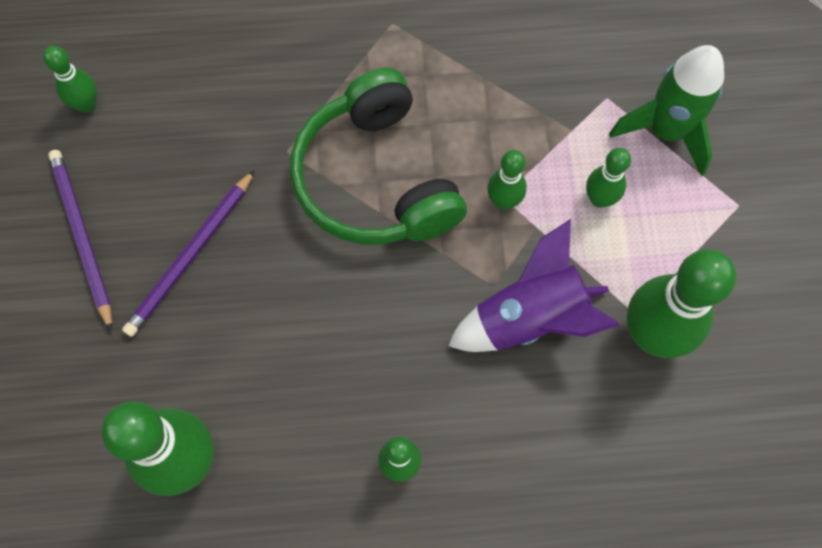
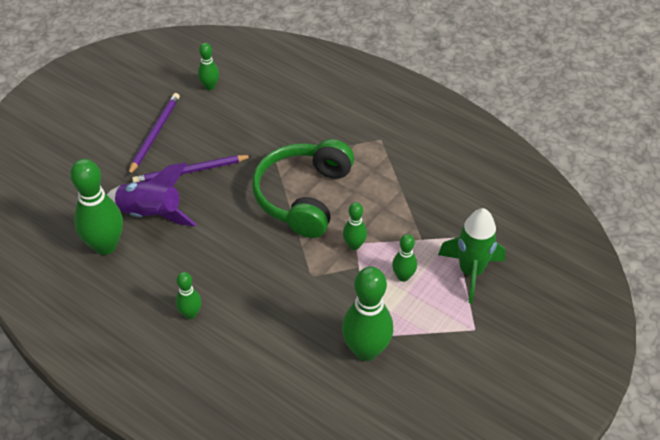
camera: 40 degrees right, 20 degrees down
(529, 318) = (313, 300): purple rocket -> purple rocket (151, 214)

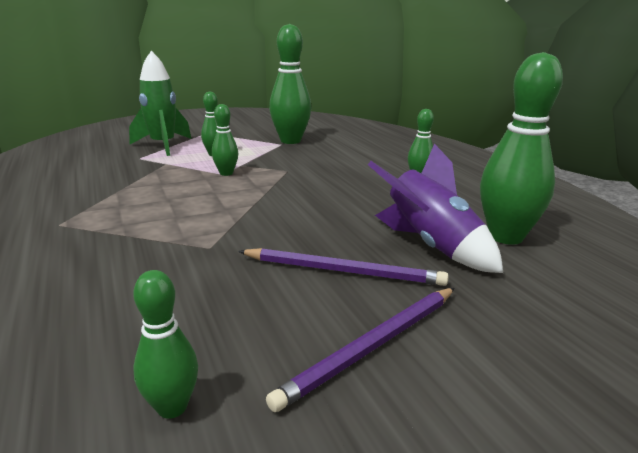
camera: 150 degrees left, 25 degrees down
(303, 196) = (225, 209): green headphones -> none

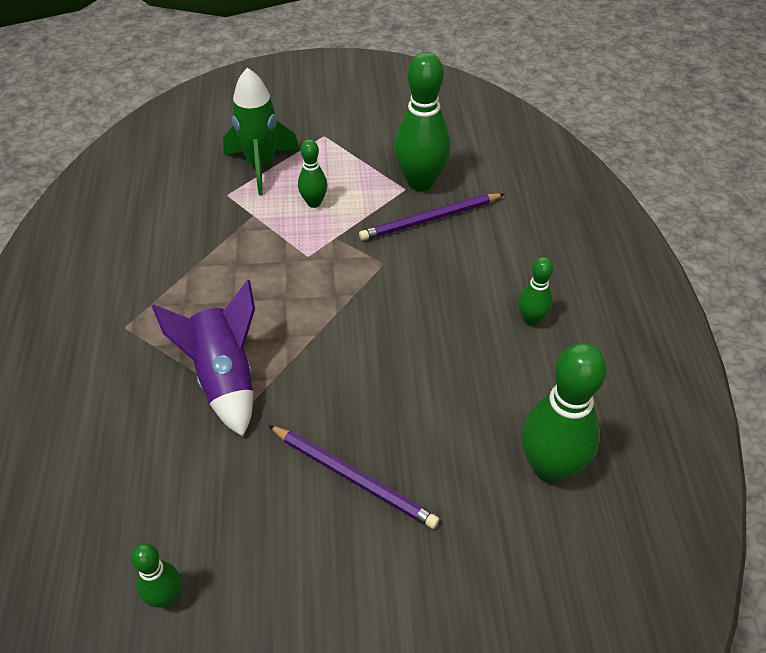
camera: 20 degrees right, 25 degrees up
(226, 173) = (312, 255): green bowling pin -> none
(372, 346) = (328, 583): purple pencil -> purple pencil (430, 219)
(430, 246) = (460, 461): purple rocket -> purple rocket (224, 378)

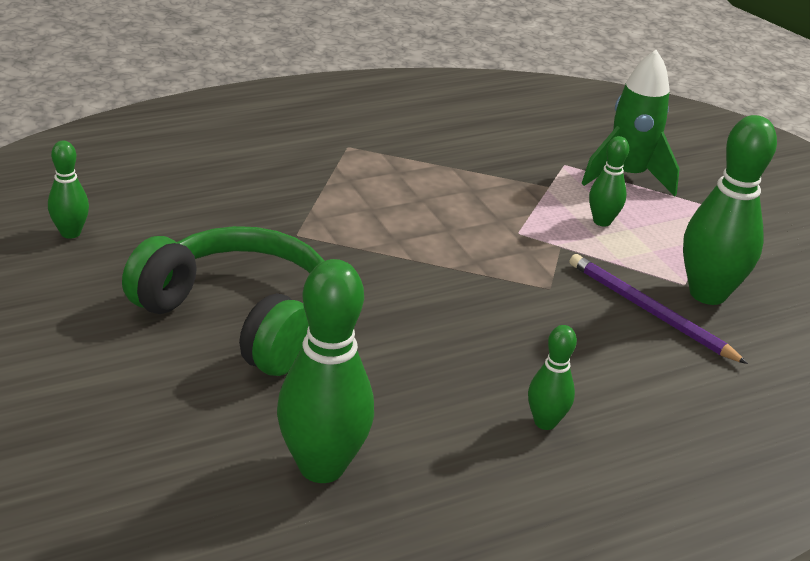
camera: 65 degrees right, 15 degrees down
(224, 378) = (320, 213): purple rocket -> none
(353, 478) = (240, 317): purple pencil -> green headphones

